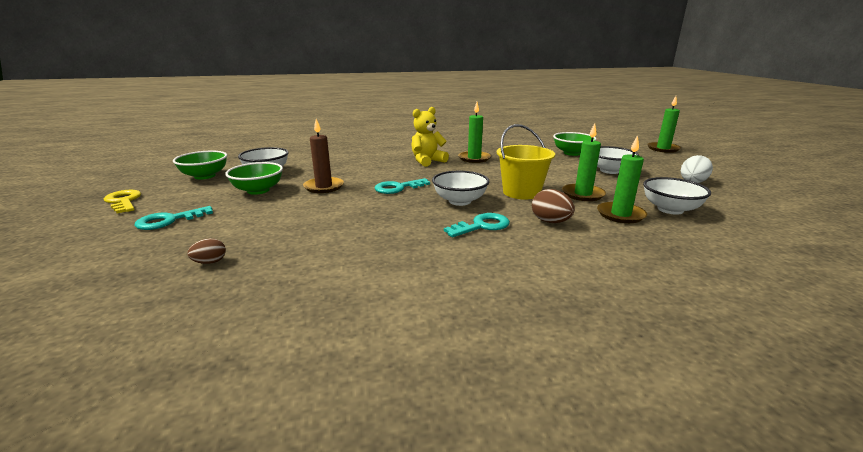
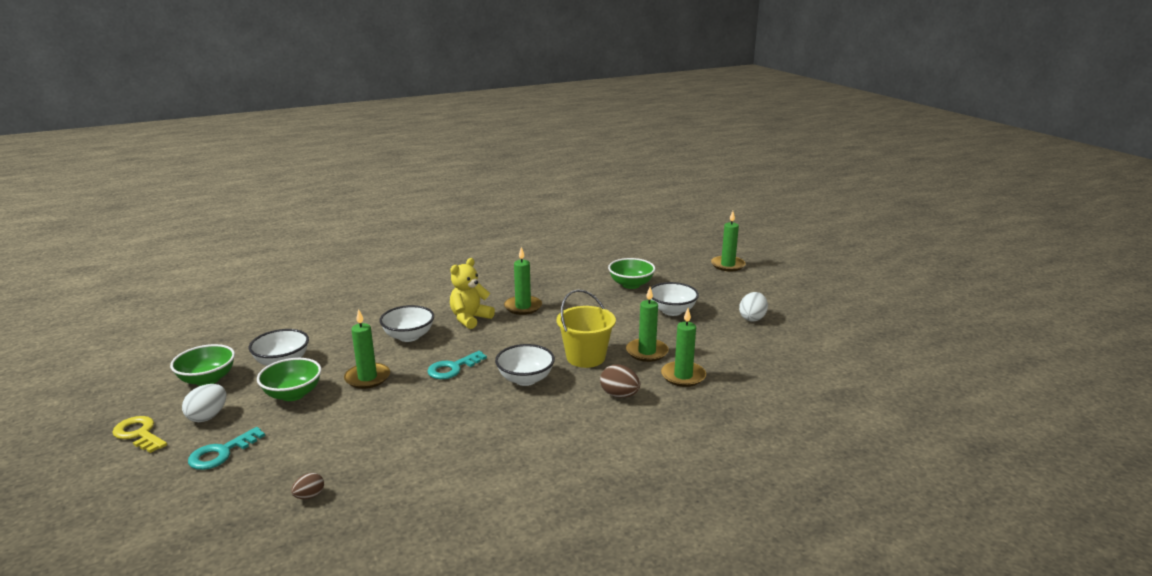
camera: 15 degrees left, 0 degrees up
(183, 197) = (208, 416): none -> white egg
(324, 187) = (367, 378): brown candle -> green candle
(482, 226) = (556, 410): turquoise key -> none
(670, 209) = (728, 362): white bowl -> white bowl (409, 336)

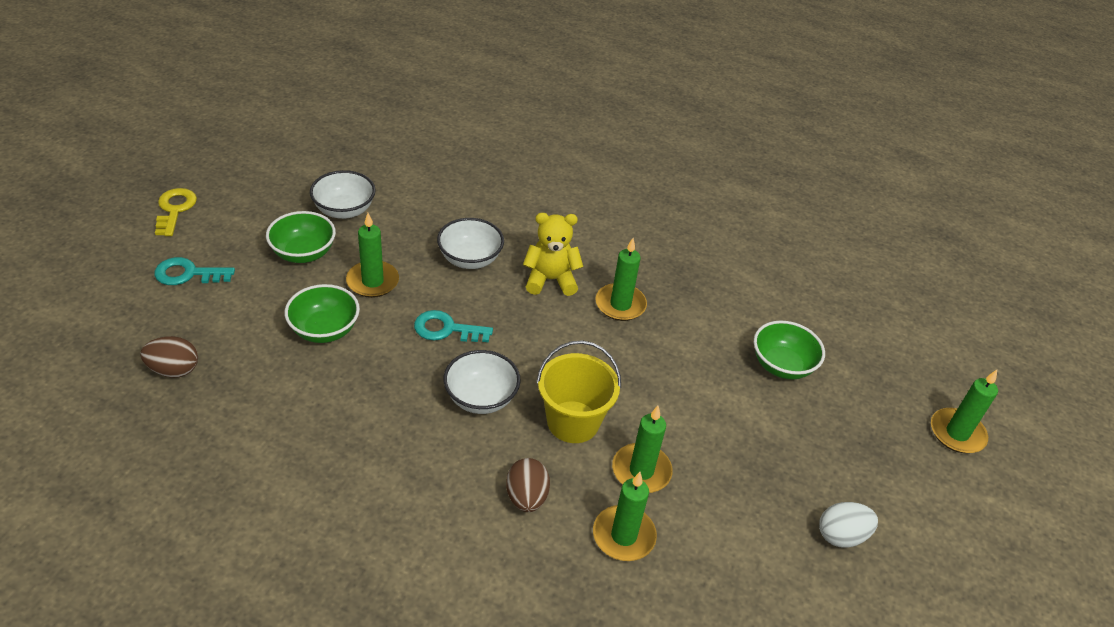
camera: 45 degrees right, 20 degrees up
(207, 379) = (278, 187): green bowl -> green bowl (324, 330)
(208, 416) = (228, 228): white egg -> none
(309, 496) = (174, 370): brown egg -> brown egg, size x1.60
(672, 311) = (763, 441): white bowl -> none

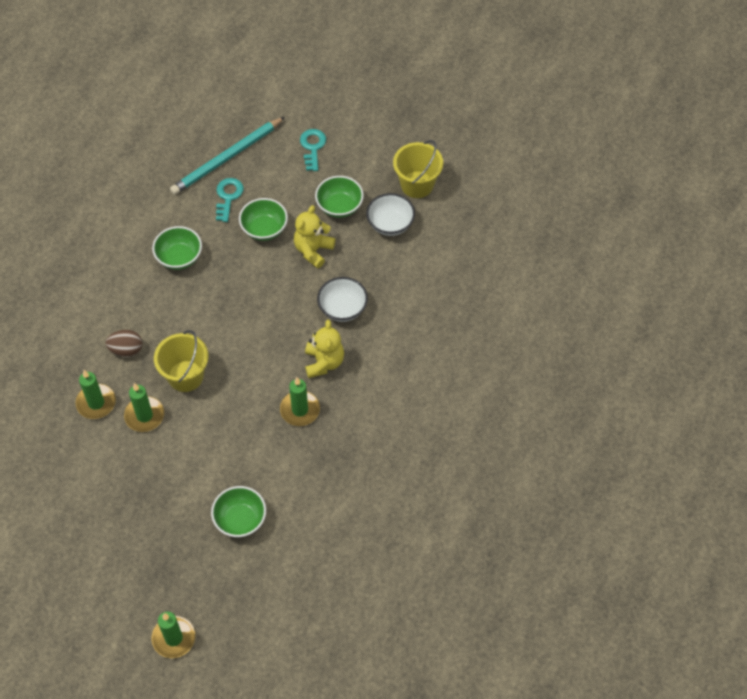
camera: 95 degrees right, 15 degrees up
(174, 370) = (227, 158): brown egg -> turquoise pencil
(175, 209) = (378, 126): yellow key -> none
(287, 184) = (417, 184): none -> yellow bucket
(358, 430) = (179, 257): none -> green bowl
(372, 281) = (313, 250): green candle -> yellow teddy bear
(446, 329) = (268, 298): turquoise key -> turquoise key (228, 197)
(481, 398) = (206, 322): white bowl -> none
(841, 536) = (89, 533): white egg -> none

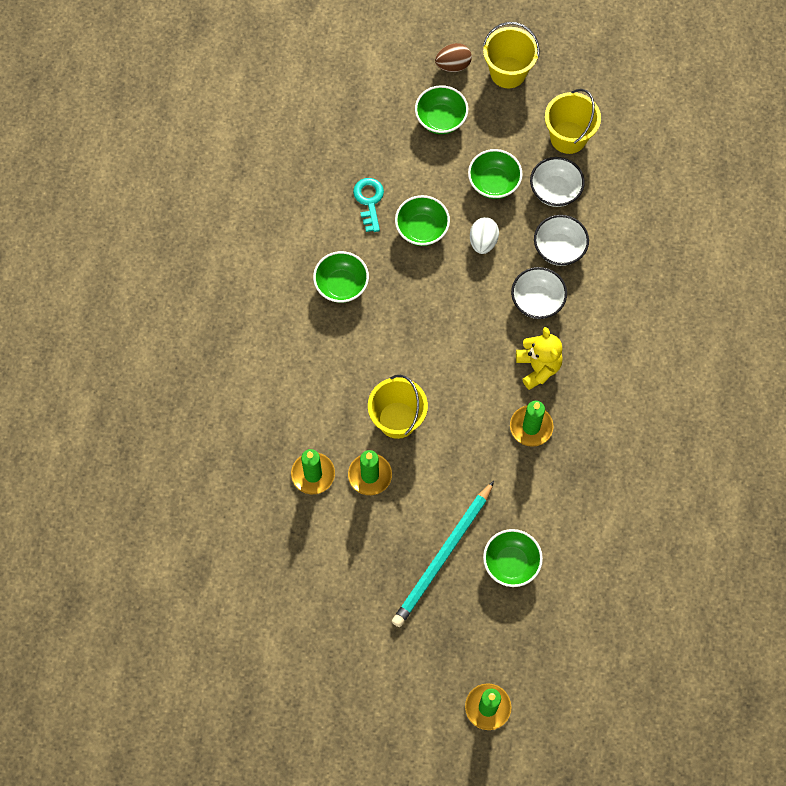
camera: 15 degrees left, 10 degrees up
(126, 350) = (323, 406): brown egg -> brown egg (453, 65)
(227, 158) = (351, 155): turquoise pencil -> turquoise pencil (442, 557)
(312, 147) = (441, 119): turquoise key -> green bowl
(313, 250) = (483, 241): yellow teddy bear -> white egg
(377, 271) = (559, 249): none -> white bowl
(383, 123) = (508, 72): none -> yellow bucket

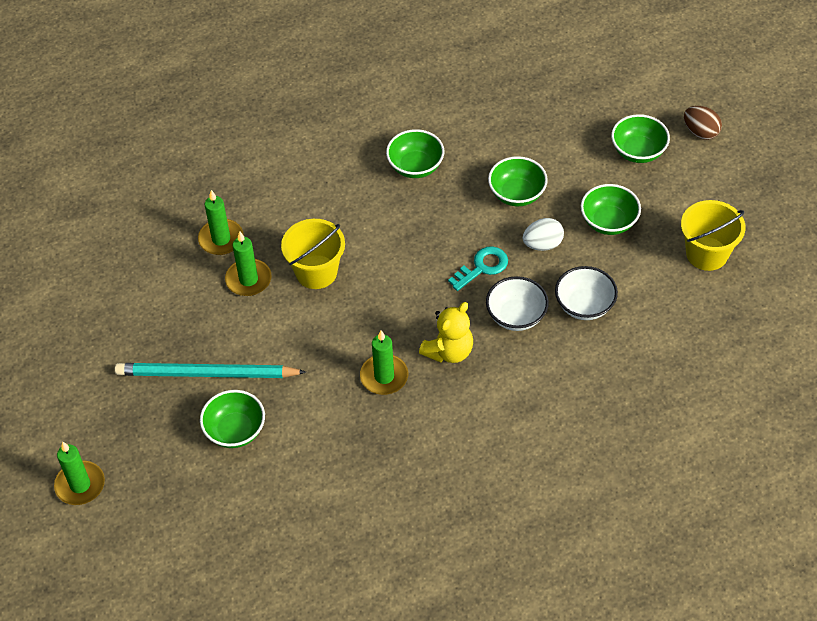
camera: 60 degrees right, 15 degrees down
(369, 201) = (513, 143): turquoise key -> turquoise key (482, 267)
(508, 72) = (731, 175): yellow bucket -> none
(555, 191) = (642, 272): white bowl -> none

